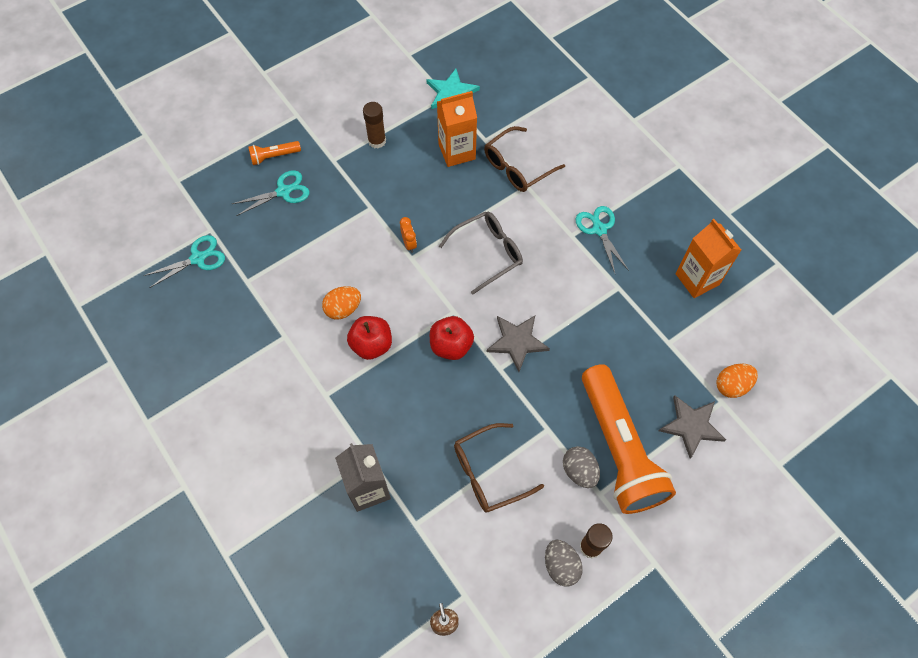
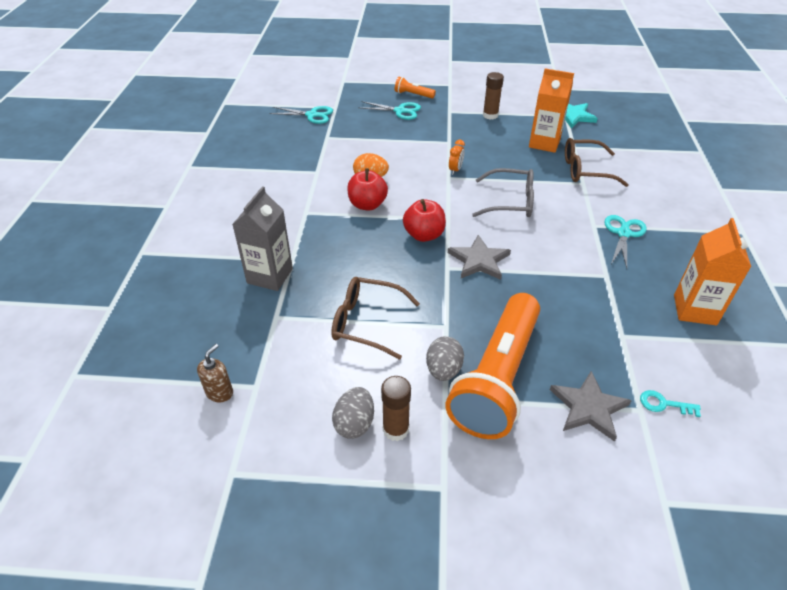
camera: 40 degrees right, 20 degrees down
(732, 385) = (664, 404): orange egg -> turquoise key

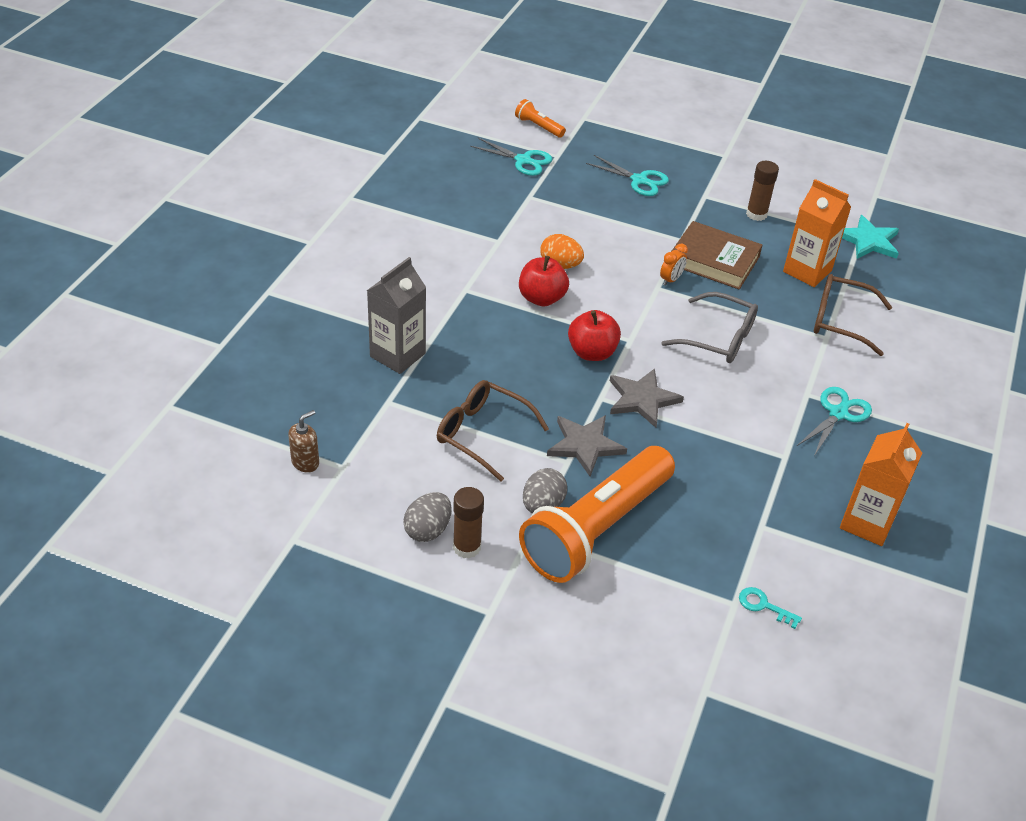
camera: 15 degrees right, 0 degrees up
(413, 95) = (668, 160): orange flashlight -> orange flashlight (538, 127)
(478, 150) = (714, 260): none -> brown book
(589, 407) = (679, 585): grey star -> grey star (585, 445)

